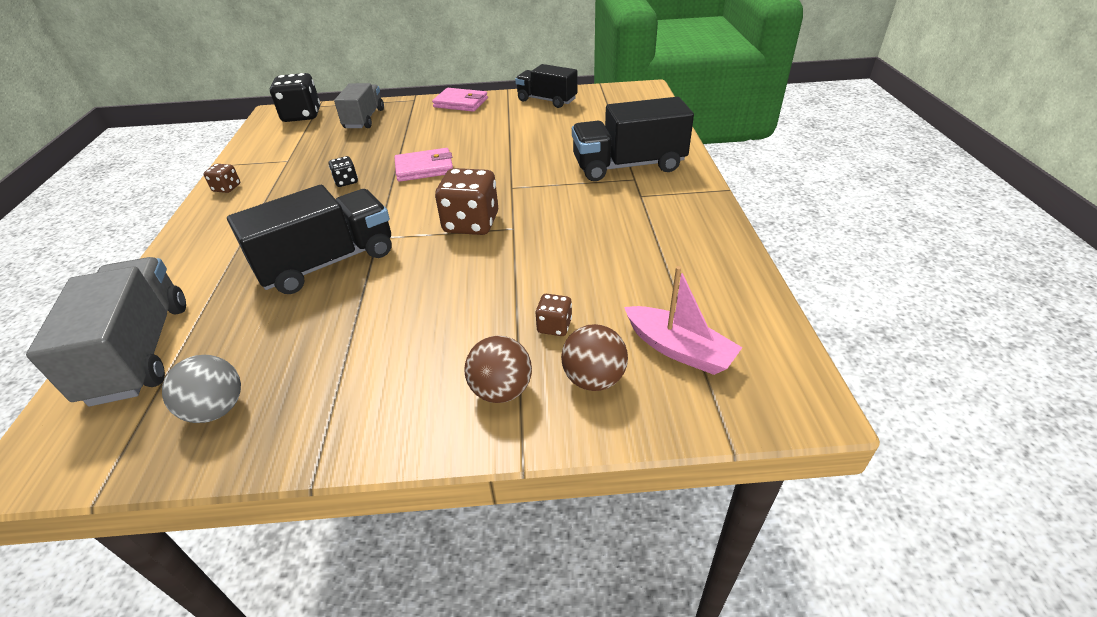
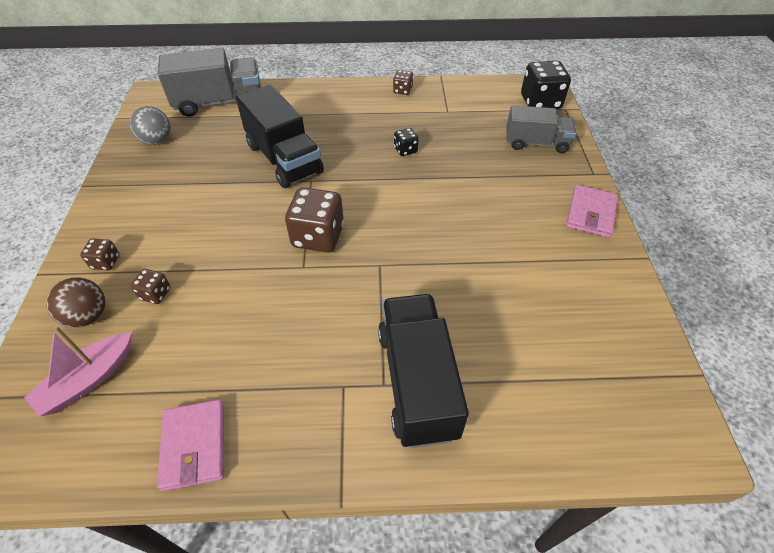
camera: 90 degrees right, 10 degrees up
(424, 168) = (425, 197): pink wallet -> pink wallet (194, 445)
(501, 390) = (106, 262): brown ball -> brown dice
(547, 100) = (615, 301): black truck -> none

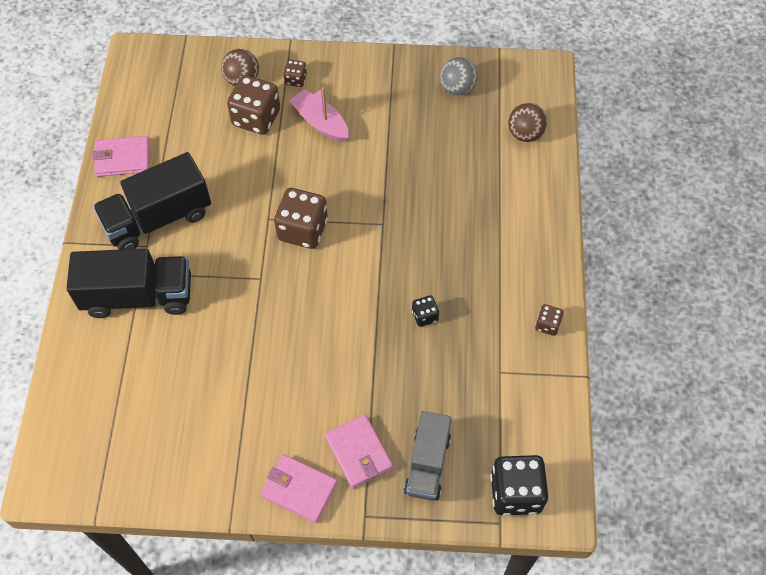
camera: 95 degrees right, 10 degrees up
(88, 380) = (186, 92): pink boat -> pink boat (320, 122)
(155, 294) = (256, 118): brown dice -> brown dice, size x2.01
(219, 102) = (525, 134): grey truck -> brown ball
(284, 159) = (418, 199): black truck -> black truck (158, 218)
(542, 180) = (359, 452): none -> pink wallet

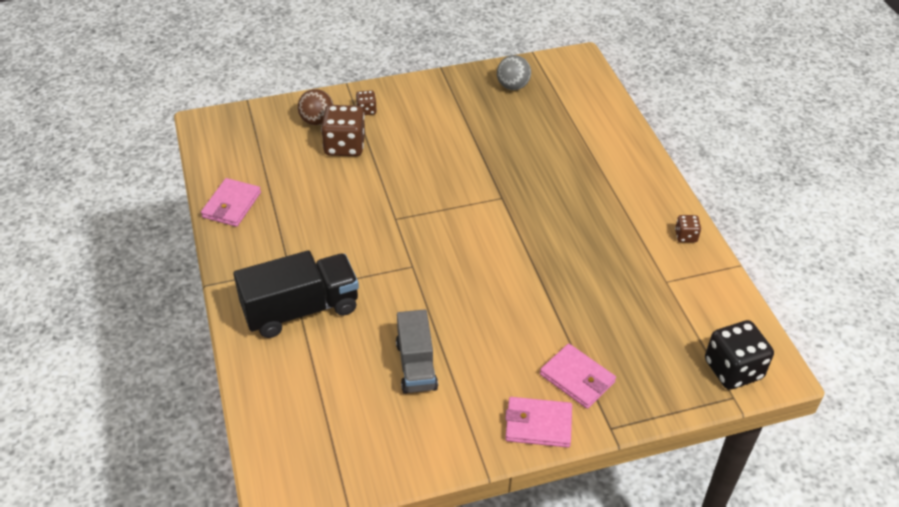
camera: 20 degrees left, 15 degrees down
(123, 158) = (231, 205): pink wallet -> pink wallet turned 45 degrees counterclockwise
(158, 218) = (289, 243): black truck -> none
(302, 230) = (432, 219): brown dice -> none
(320, 122) = (405, 136): pink boat -> none
(425, 316) = (577, 256): black dice -> none
(427, 464) = (643, 369): grey truck -> grey truck (416, 365)
(525, 134) = (588, 105): brown ball -> none

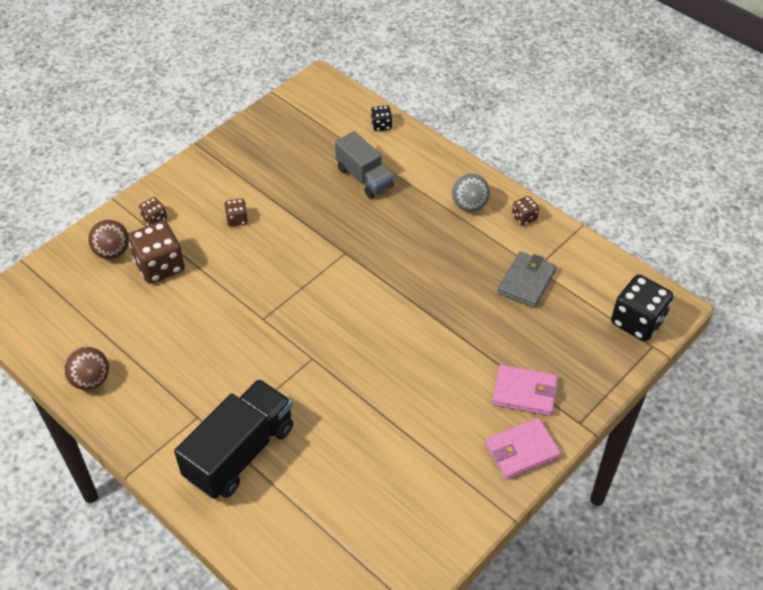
camera: 30 degrees left, 5 degrees up
(231, 205) = (91, 380): pink wallet -> brown ball
(416, 365) = (383, 451): grey truck -> grey truck (364, 178)
(431, 136) = (237, 219): none -> brown dice
(512, 86) = (278, 135): grey ball -> grey ball (469, 205)
(608, 112) = (381, 125): none -> black dice
(648, 289) = (526, 282): none -> grey wallet

